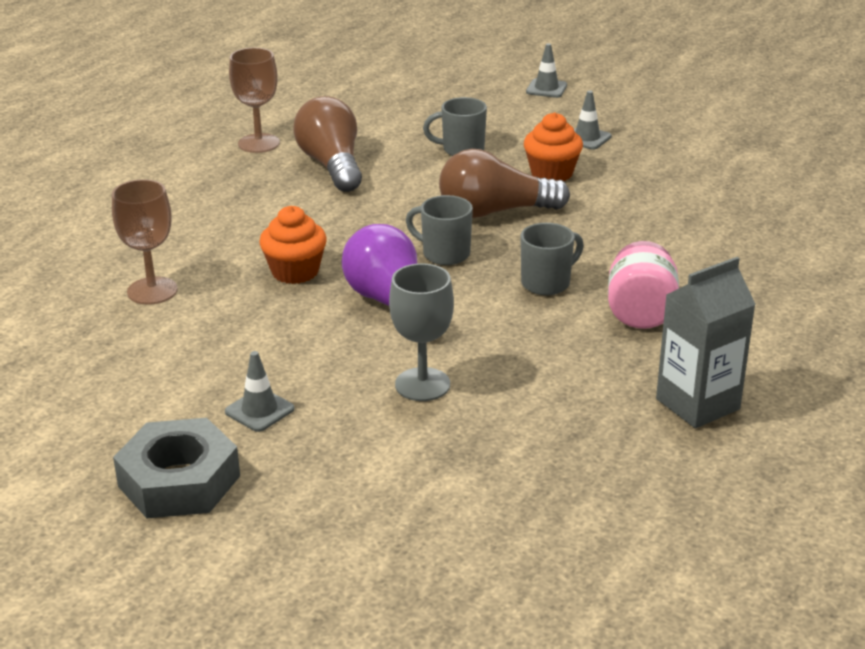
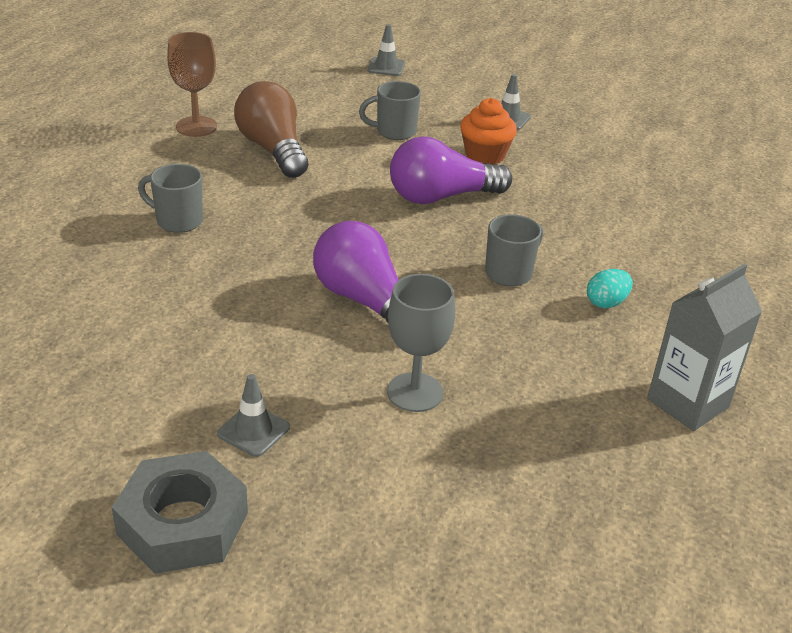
camera: 10 degrees left, 5 degrees up
(152, 291) = (115, 293): brown goblet -> none
(295, 272) = (259, 267): orange cupcake -> none
(444, 254) = (403, 243): grey mug -> grey mug (178, 221)
(494, 212) = (441, 197): brown light bulb -> purple light bulb
(546, 89) = (458, 69): grey traffic cone -> grey traffic cone (386, 67)
(640, 313) = (606, 303): pink jar -> turquoise egg

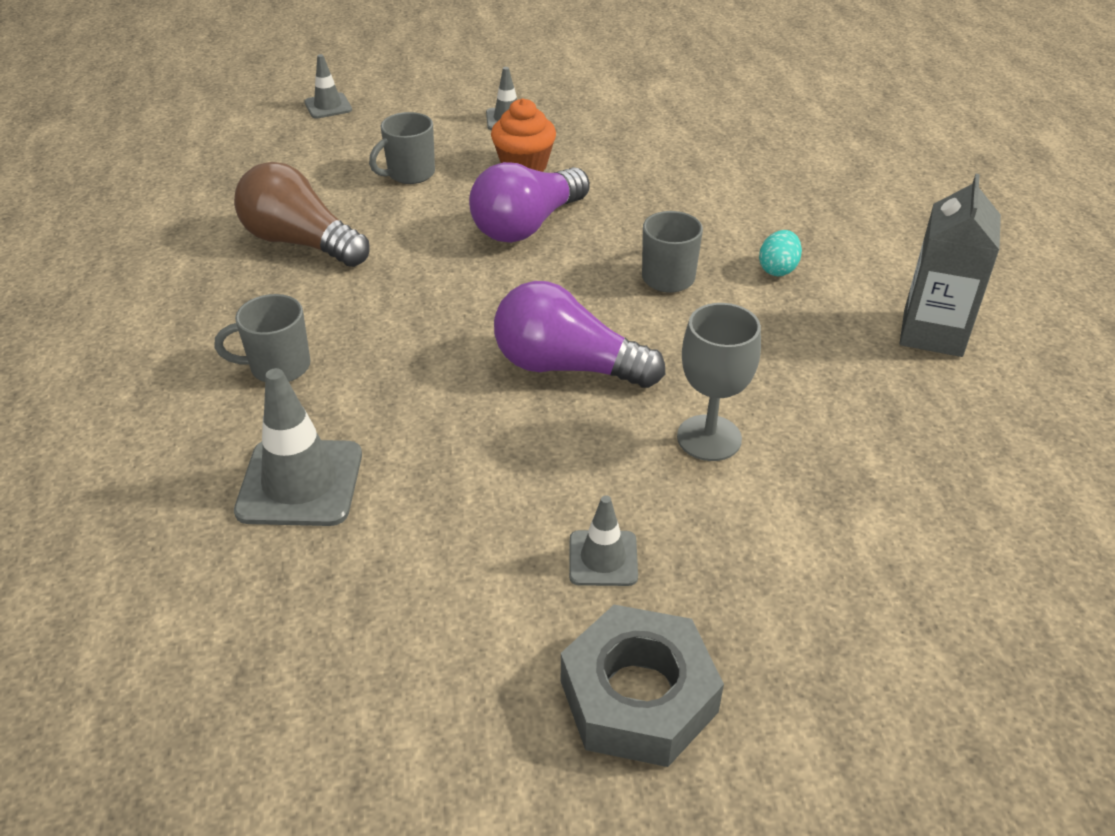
camera: 30 degrees left, 5 degrees up
(118, 295) = (300, 483): none -> grey traffic cone
(196, 126) = (183, 249): brown goblet -> none

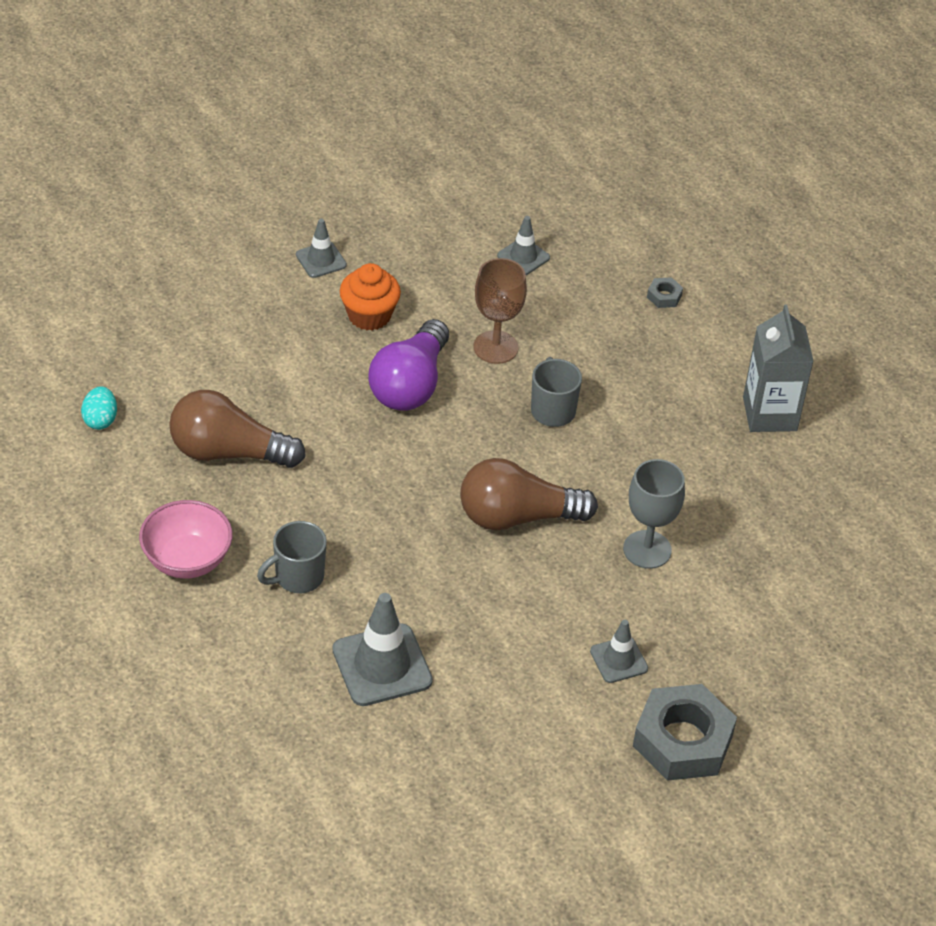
camera: 25 degrees left, 5 degrees up
(178, 324) = (187, 560): none -> pink bowl
(328, 106) = (137, 282): grey traffic cone -> grey traffic cone (523, 257)
(409, 174) = (272, 350): grey mug -> none
(567, 367) = (517, 517): purple light bulb -> brown light bulb
(638, 213) = (495, 347): none -> brown goblet
(778, 269) = (634, 380): turquoise egg -> turquoise egg (100, 420)
(848, 206) = (664, 296): none -> grey nut

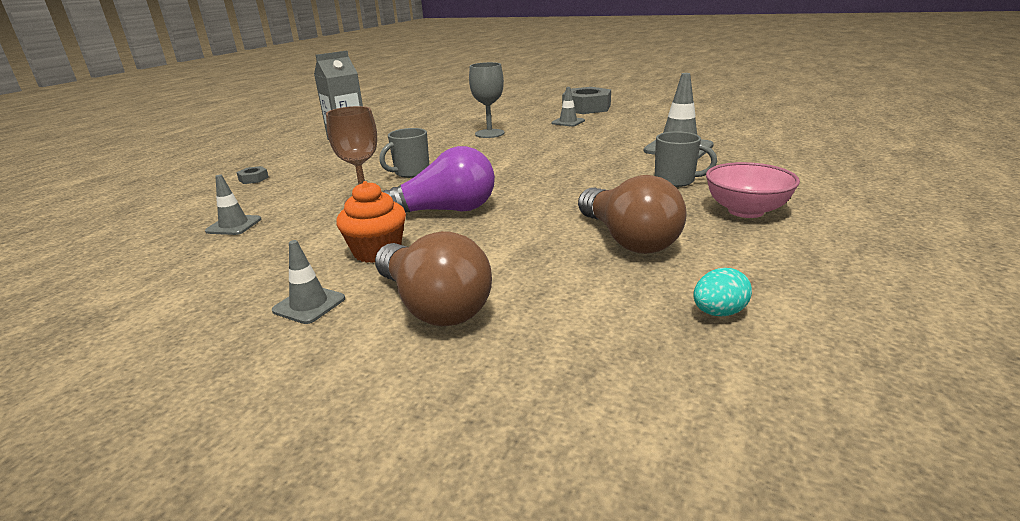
camera: 120 degrees left, 20 degrees down
(517, 517) = (516, 156): brown light bulb -> brown light bulb (434, 306)

